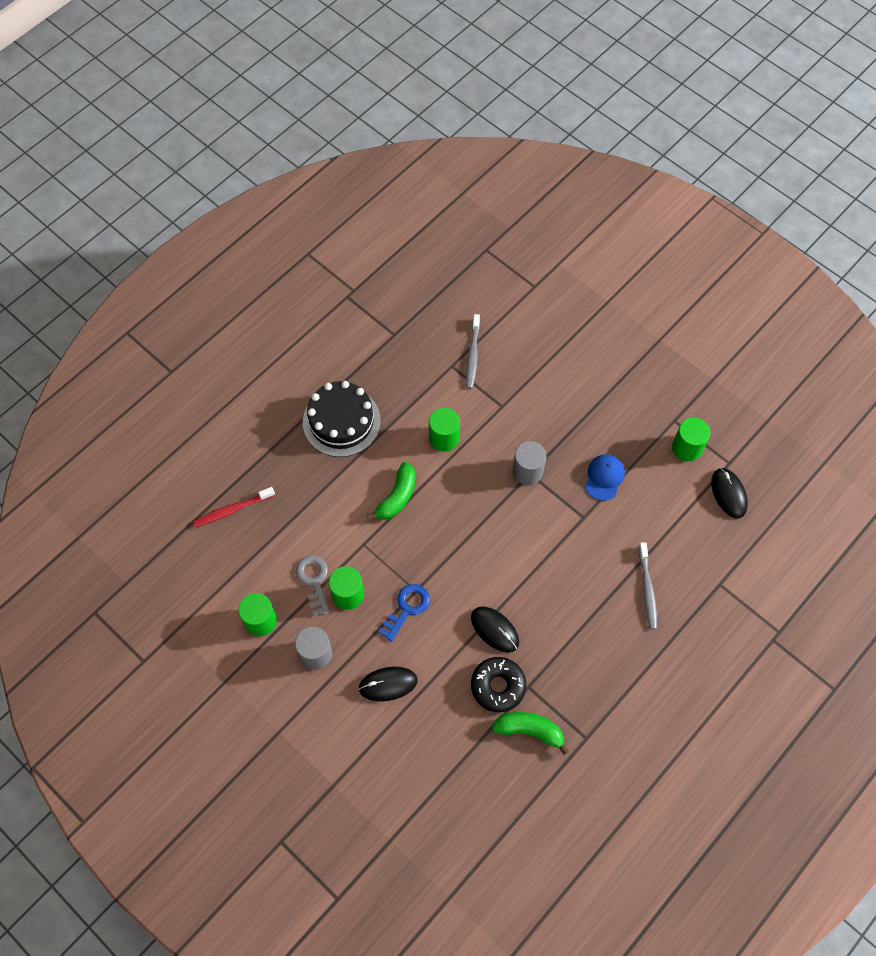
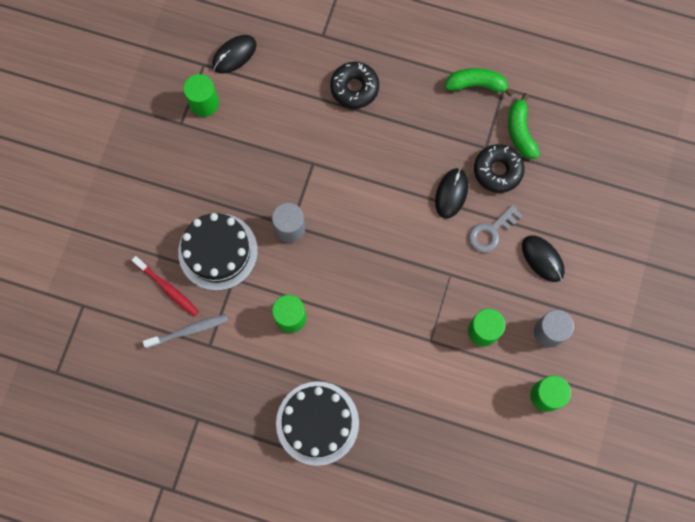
camera: 115 degrees left, 10 degrees up
(232, 510) = (457, 480): red toothbrush -> red toothbrush (167, 288)
(314, 581) = (486, 367): grey key -> grey key (491, 232)
(397, 497) = (370, 332): green banana -> green banana (476, 85)
(407, 608) = (470, 274): blue key -> none
(533, 404) = (218, 251): none -> black cake
(604, 477) = (266, 160): blue cap -> none
(647, 589) = (354, 88): grey toothbrush -> black donut

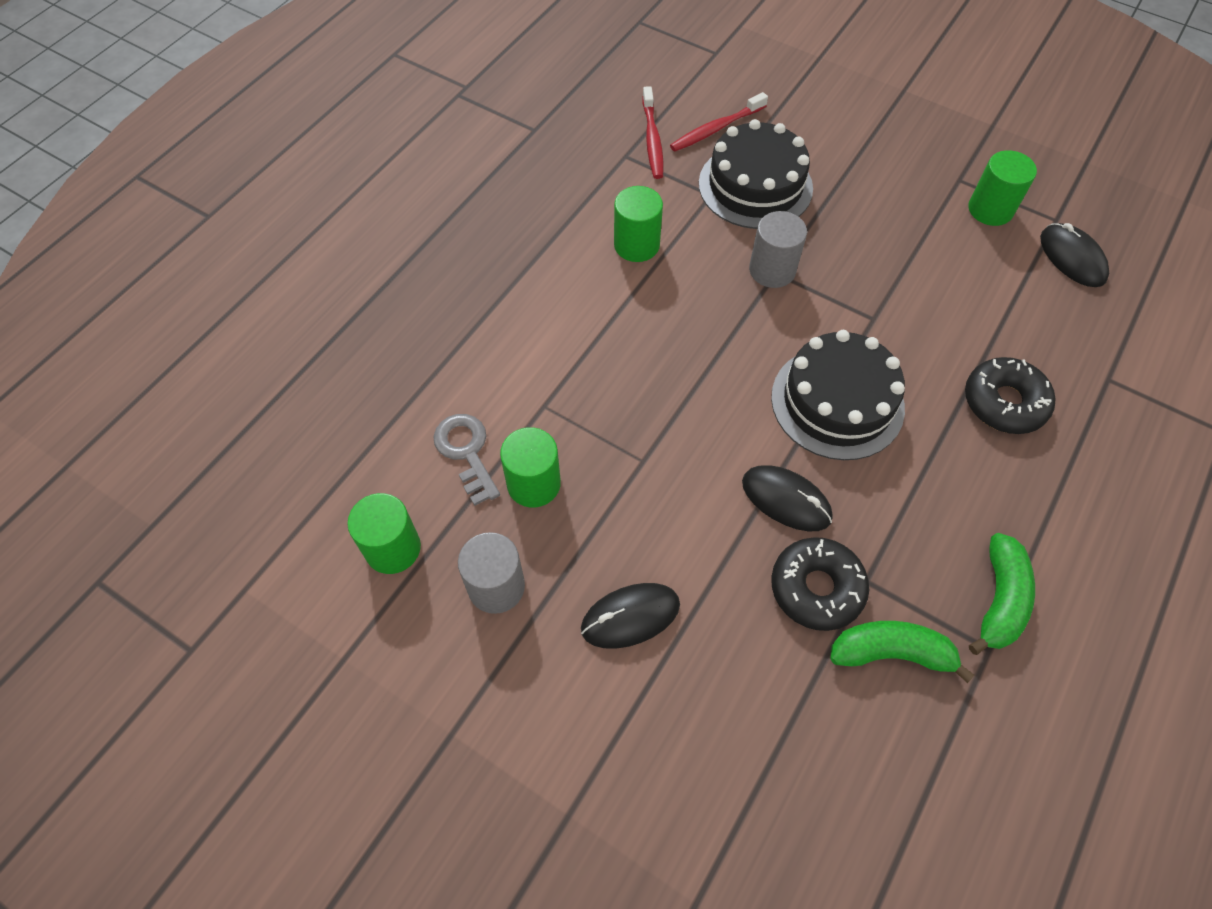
camera: 105 degrees right, 15 degrees down
(188, 330) = (652, 139): grey toothbrush -> red toothbrush
(317, 423) = (478, 244): black cake -> black cake (837, 402)
(491, 232) = (702, 544): grey key -> grey key (466, 452)

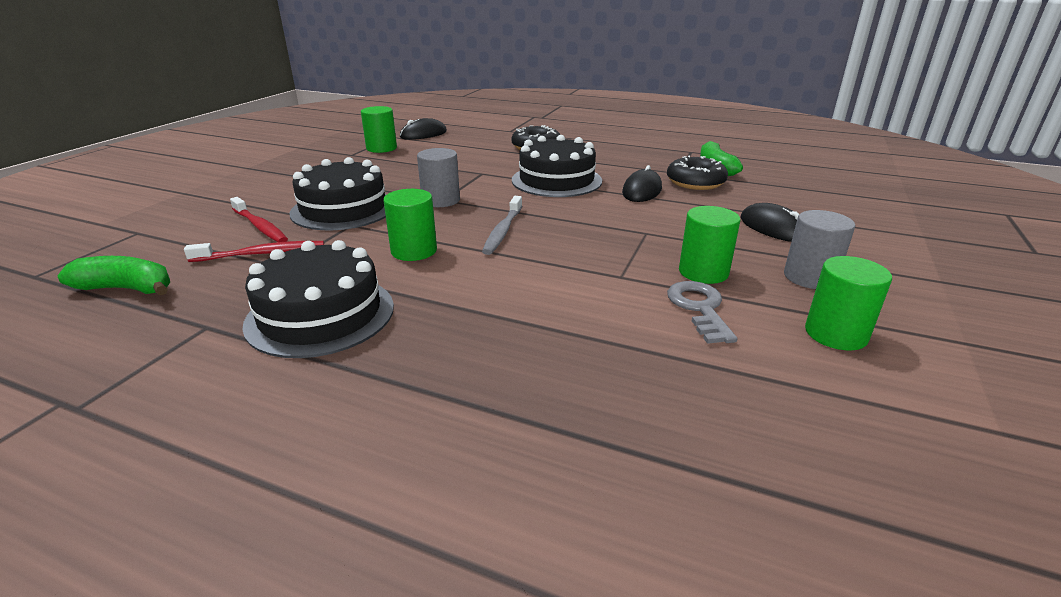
camera: 100 degrees left, 30 degrees down
(466, 452) = (699, 308): grey key -> grey key turned 120 degrees clockwise
(533, 189) = (320, 314): none -> black cake
(672, 321) = (503, 231): none -> grey toothbrush
(999, 600) = (662, 149): green banana -> green banana (127, 289)

